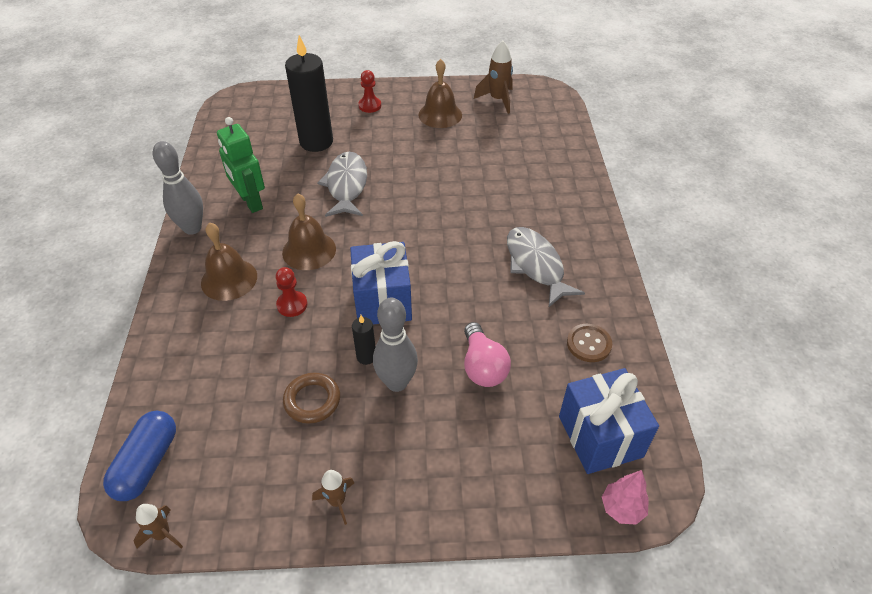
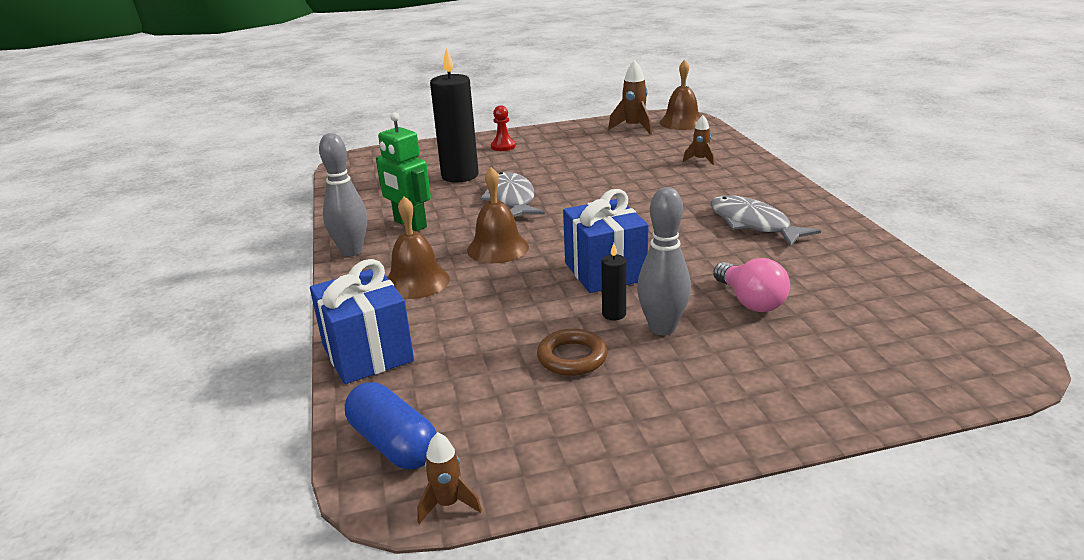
camera: 10 degrees left, 20 degrees down
(147, 463) = (393, 444): blue capsule -> blue capsule turned 45 degrees counterclockwise
(292, 305) = (502, 289): red pawn -> none
(337, 501) = (656, 434): brown rocket -> brown rocket (700, 160)
(440, 115) = (581, 143): brown bell -> brown bell (681, 122)
(589, 344) = (851, 268): brown button -> none
(600, 436) = (917, 331): blue gift -> blue gift (367, 353)
(622, 508) = (987, 381): pink tree -> none

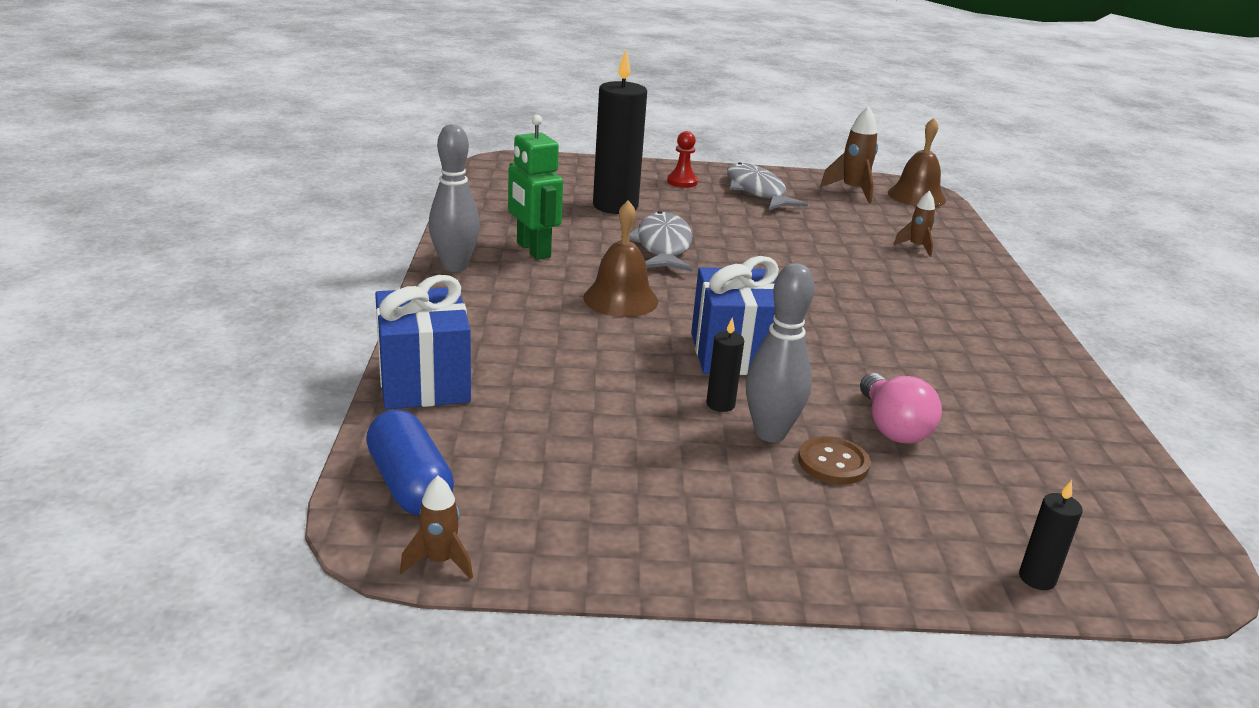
camera: 10 degrees right, 0 degrees up
(416, 281) = (511, 316): brown bell -> none
(572, 357) = (648, 441): brown ring -> none
(720, 340) = (833, 463): none -> brown button
(753, 224) = (943, 338): grey fish -> grey fish (757, 191)
(911, 392) = (1037, 578): none -> black candle

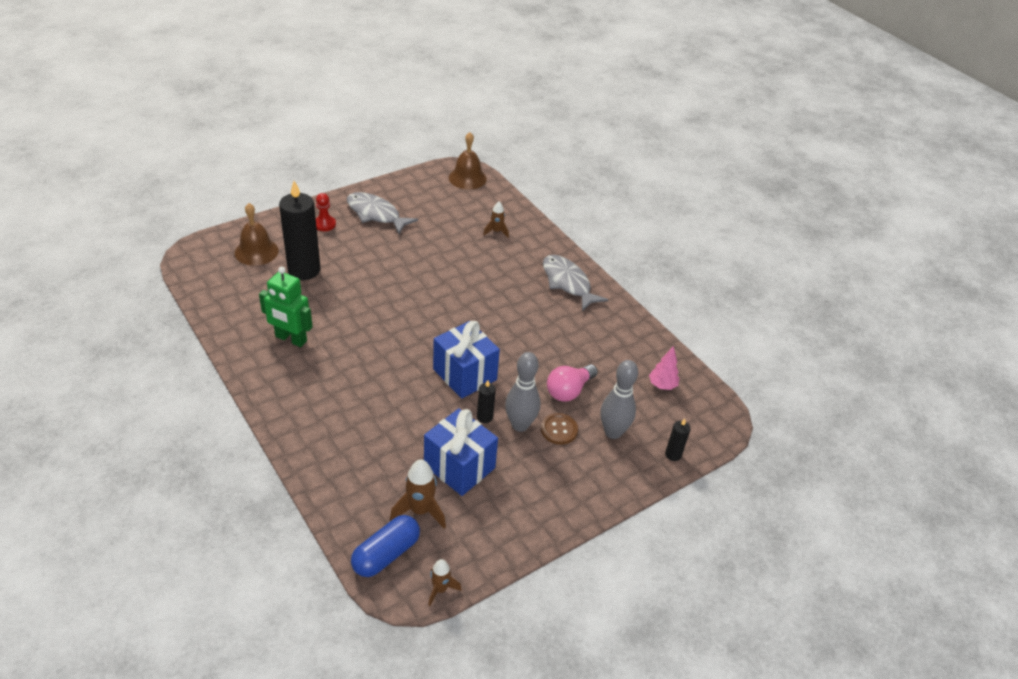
camera: 35 degrees left, 15 degrees up
(409, 485) = (386, 554): blue capsule -> blue capsule turned 75 degrees counterclockwise
(424, 382) = (329, 482): blue gift -> blue gift (459, 466)
(455, 266) = (258, 378): grey bowling pin -> grey bowling pin (613, 432)
(620, 299) = (375, 359): brown bell -> brown bell (256, 251)
(663, 246) = (362, 298): grey fish -> grey fish (567, 283)
(852, 191) = (429, 188): brown rocket -> brown rocket (420, 510)
(892, 427) = (569, 391): pink light bulb -> pink light bulb turned 90 degrees clockwise
(1082, 483) = (662, 385): none -> pink tree

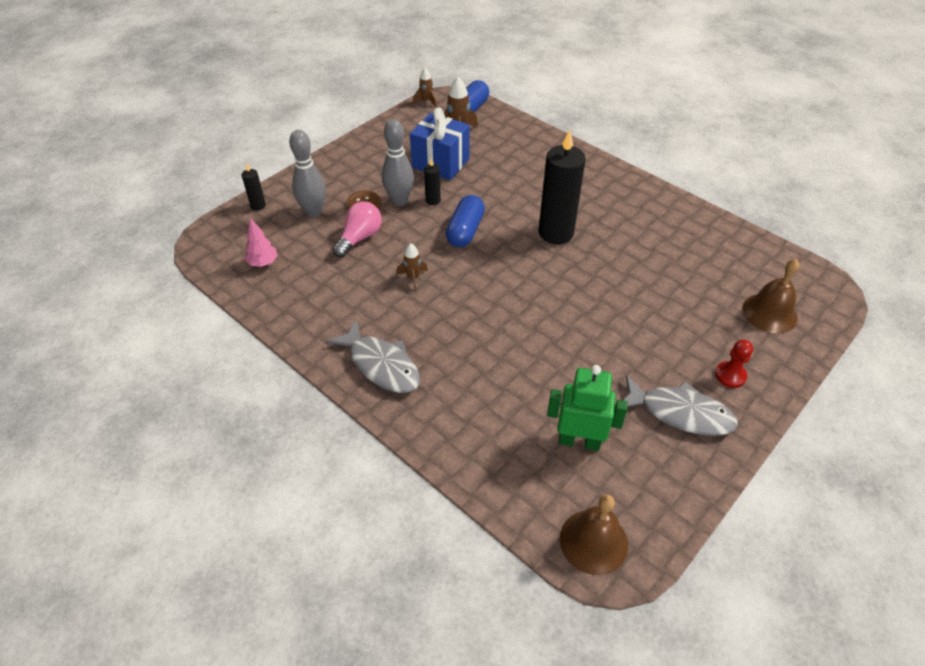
camera: 170 degrees right, 5 degrees up
(291, 339) = (646, 227): green robot -> green robot (579, 441)
(304, 270) = (697, 302): black candle -> black candle (556, 233)
(465, 374) = (465, 231): blue gift -> blue capsule
(496, 232) = (501, 428): brown rocket -> brown rocket (413, 278)

